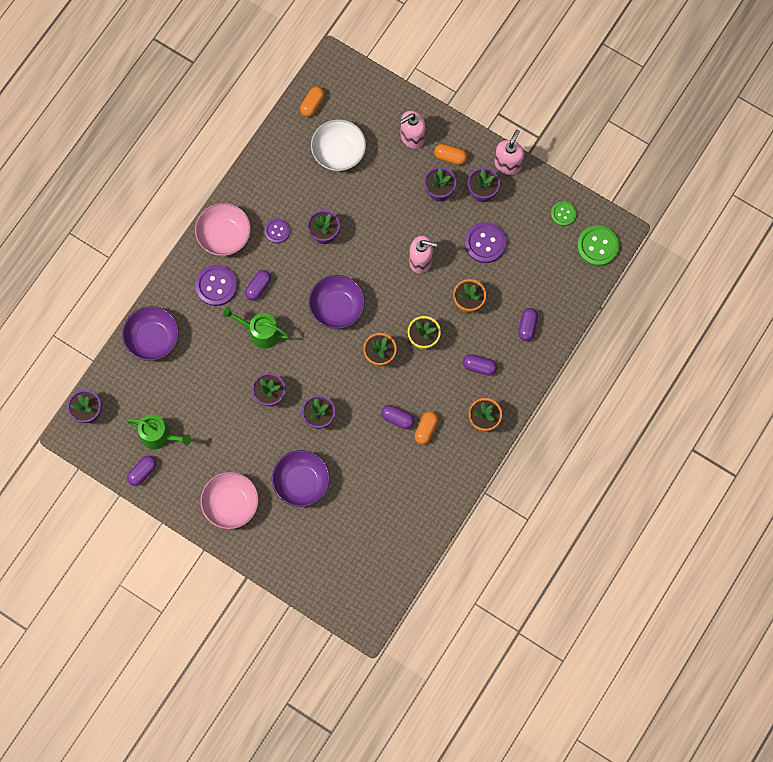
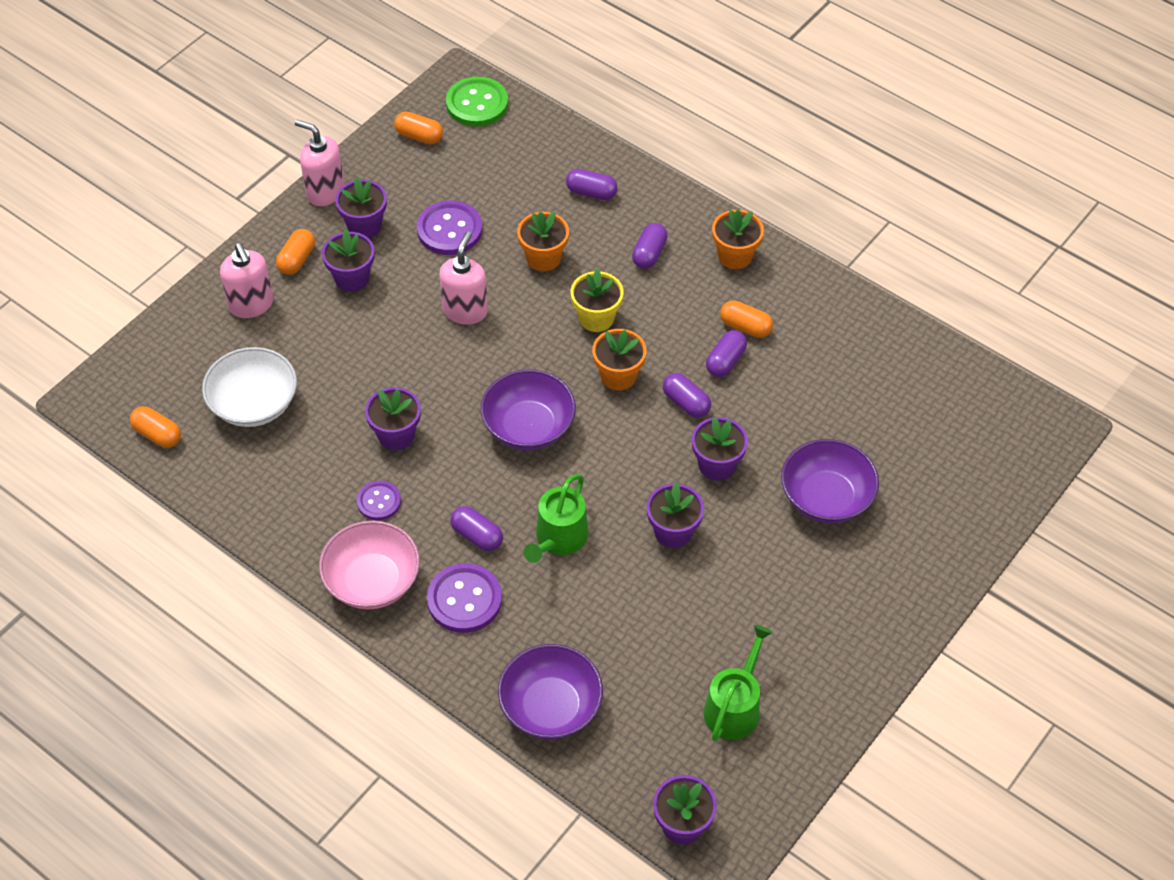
camera: 85 degrees left, 20 degrees down
(143, 472) = (801, 738): purple capsule -> purple capsule (686, 403)
(231, 504) = (862, 602): pink bowl -> none
(563, 214) = (419, 136): green button -> orange capsule

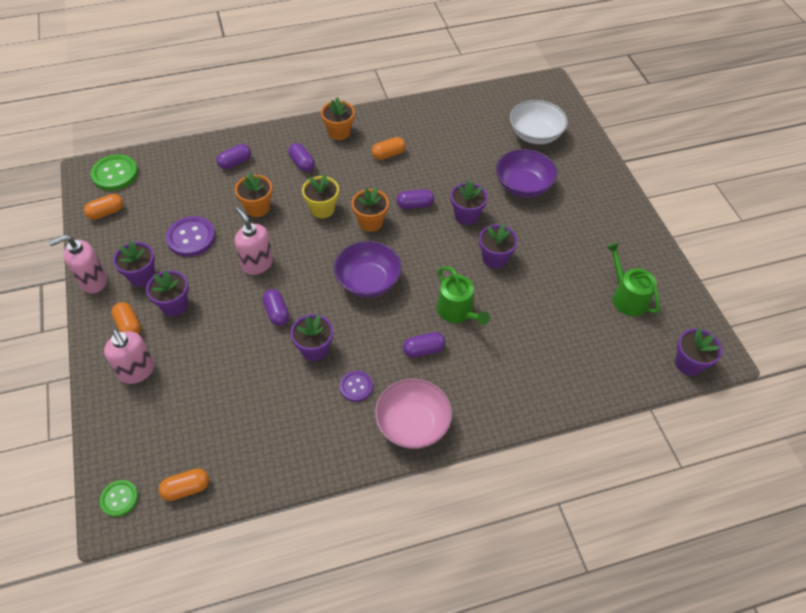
camera: 55 degrees left, 0 degrees up
(110, 390) = (119, 499): none -> green button
(251, 305) = (137, 371): pink soap dispenser -> pink soap dispenser turned 45 degrees clockwise
(254, 404) = (217, 414): white bowl -> white bowl (535, 134)
(464, 599) = (464, 382): purple button -> none
(550, 707) = (571, 382): purple bowl -> none
(725, 361) = (403, 174): purple capsule -> purple capsule (277, 313)

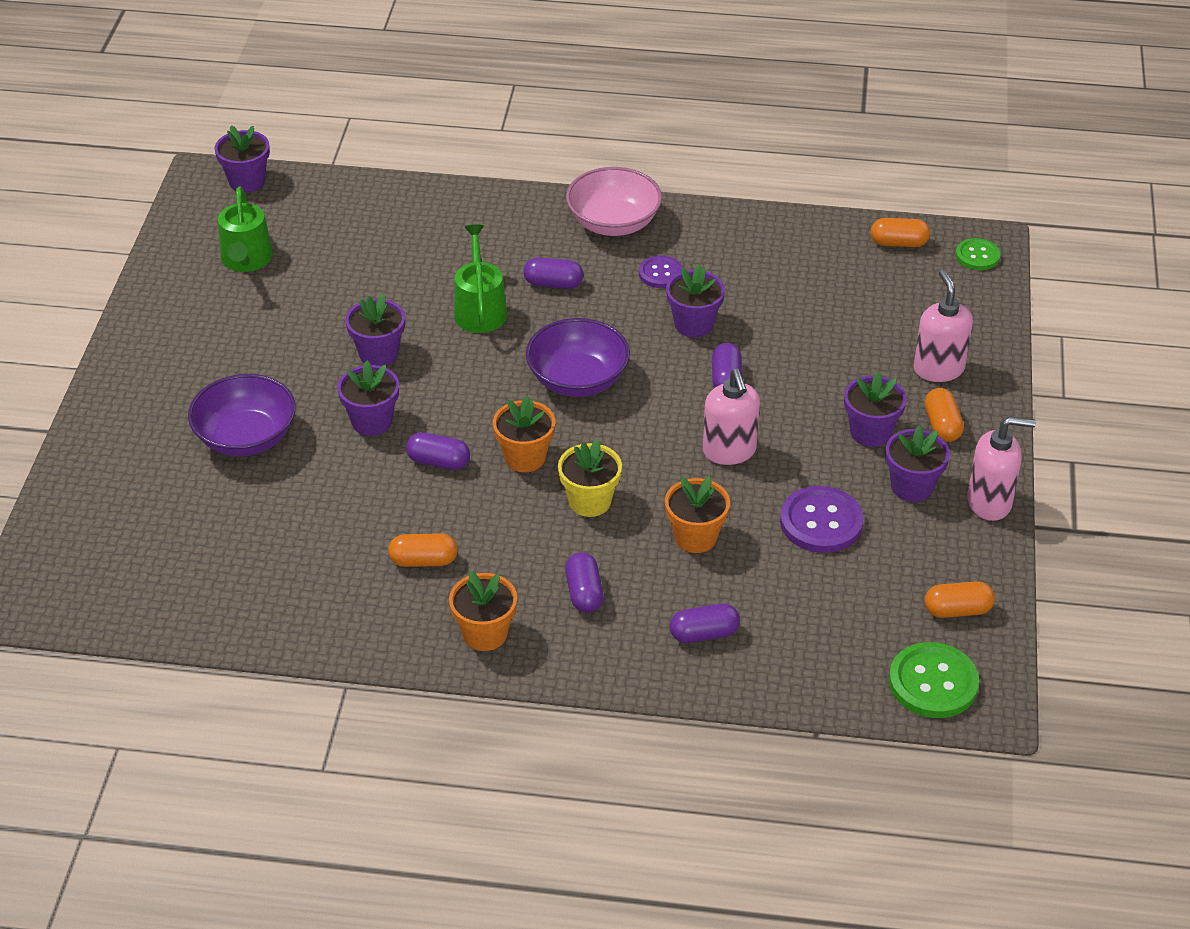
camera: 155 degrees left, 10 degrees down
(535, 134) = (145, 514): white bowl -> none

